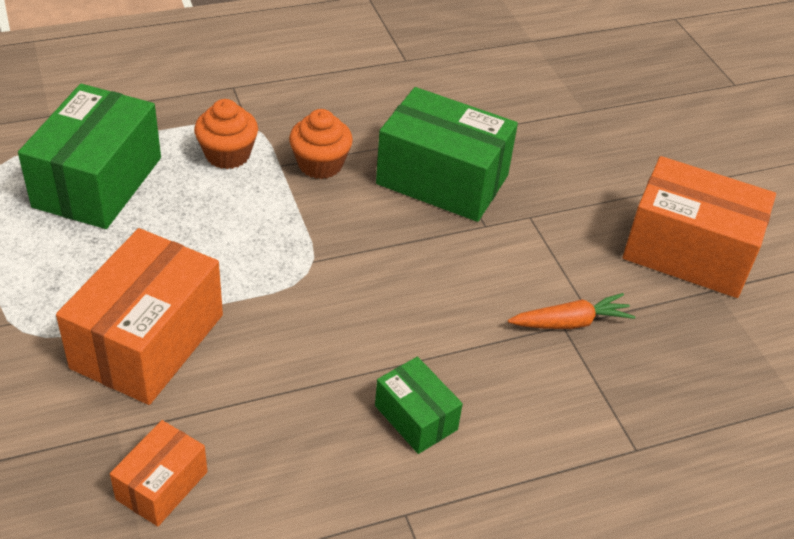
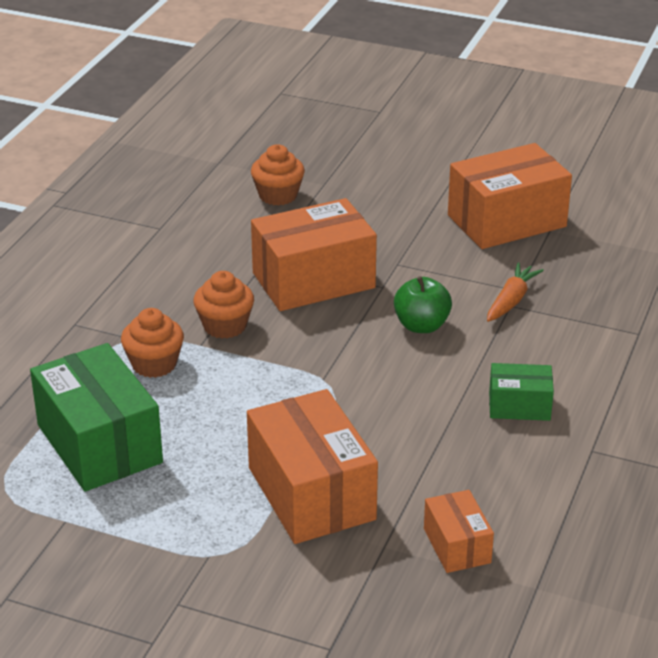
camera: 45 degrees left, 10 degrees down
(442, 179) = (313, 280): green box -> orange box
(459, 282) = (421, 326): none -> green apple
(532, 95) = (278, 195): none -> orange cupcake

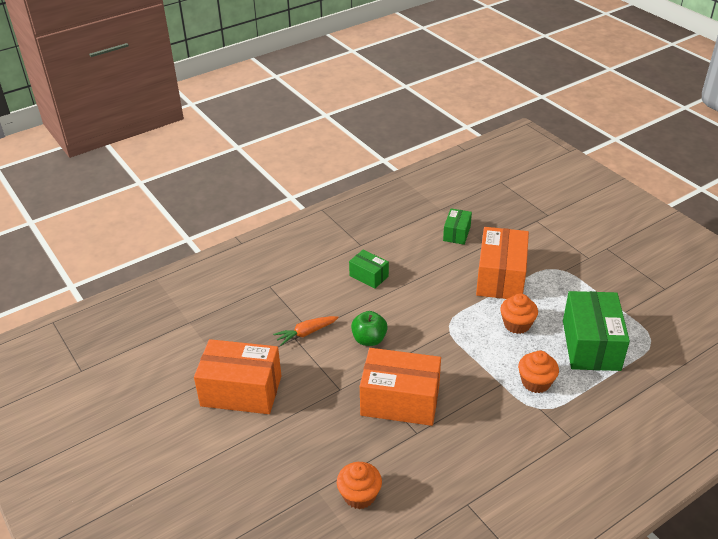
camera: 145 degrees left, 5 degrees up
(225, 326) = (478, 391): orange cupcake -> orange cupcake (517, 324)
(457, 545) = (456, 233): orange box -> green box

